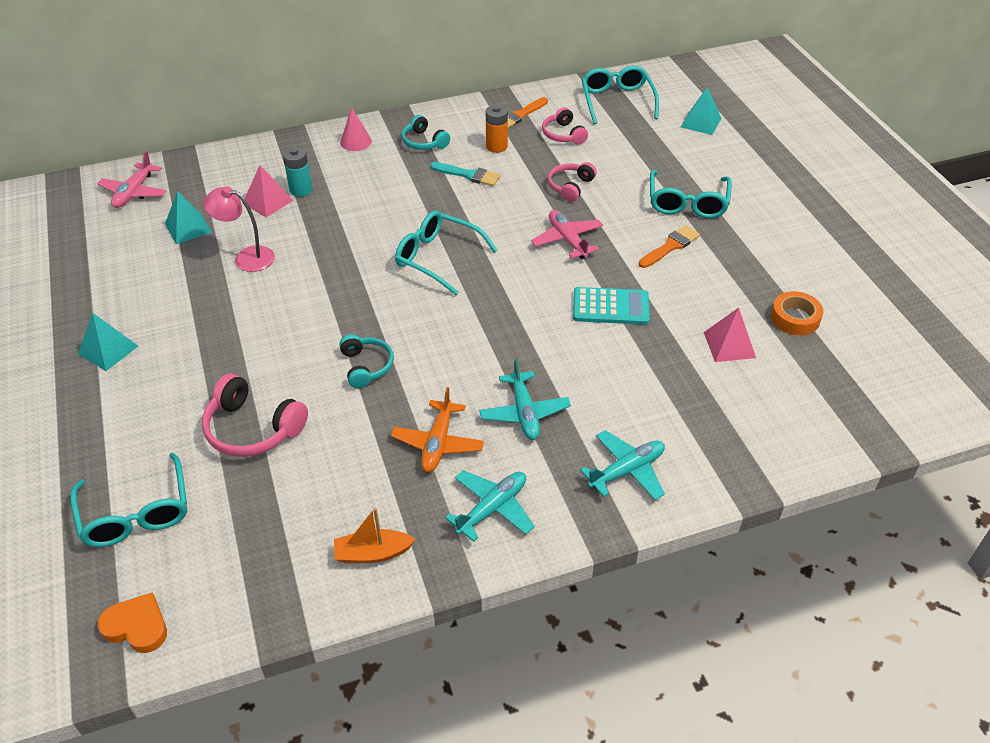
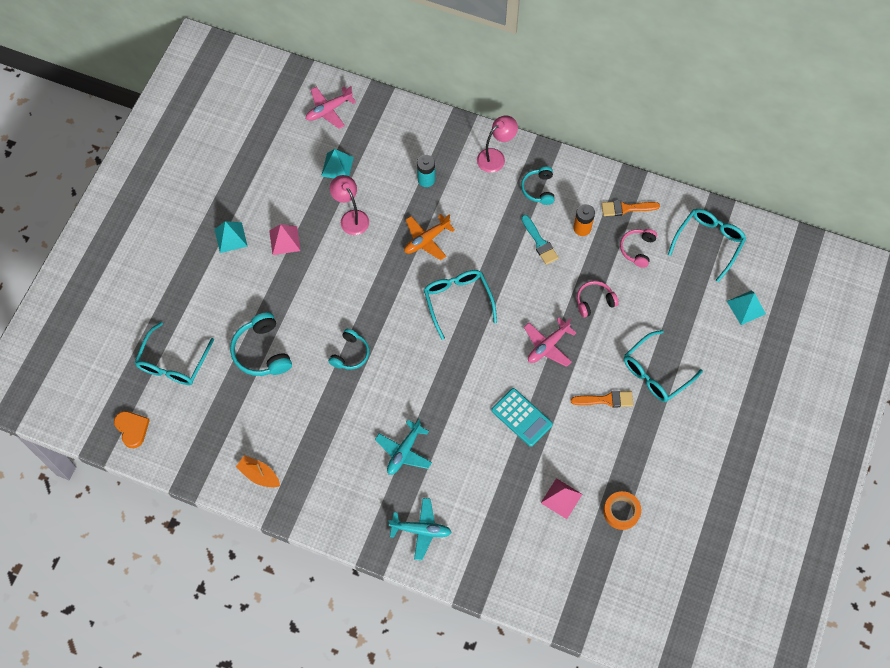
camera: 40 degrees right, 20 degrees up
(252, 429) = (262, 352): pink headphones -> turquoise headphones
(268, 201) = (399, 176): pink pyramid -> pink pyramid (284, 240)
(356, 142) = (495, 157): pink cone -> pink lamp
(438, 443) = (343, 435): orange plane -> orange plane (426, 240)
(492, 508) = (335, 496): turquoise plane -> none
(567, 240) = (548, 346): pink plane -> pink plane turned 150 degrees counterclockwise

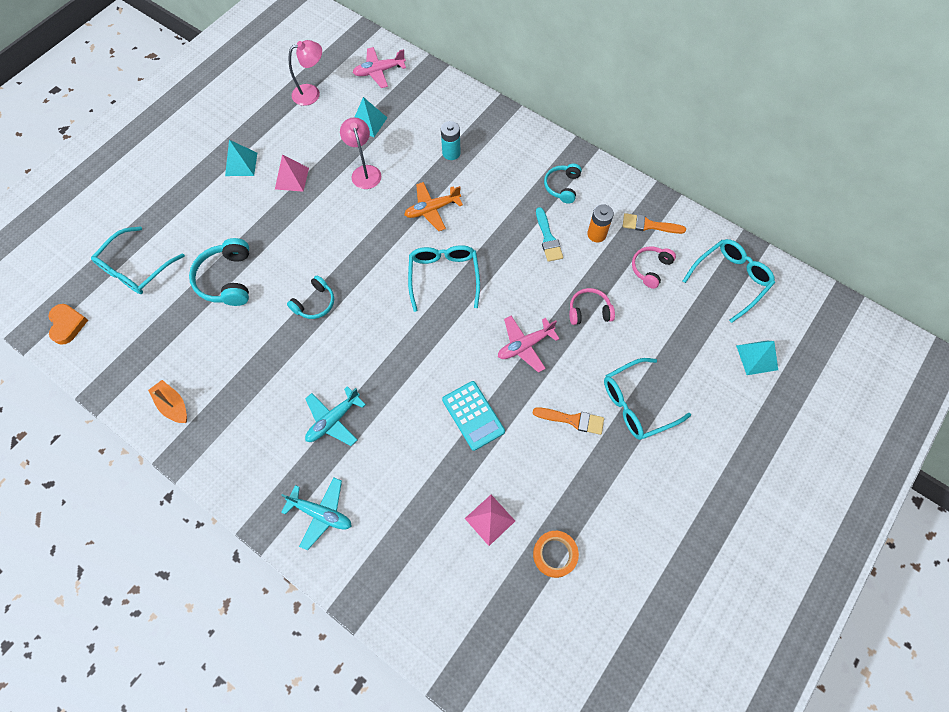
camera: 15 degrees right, 0 degrees up
(495, 157) = (527, 147): pink lamp -> pink lamp (312, 93)

